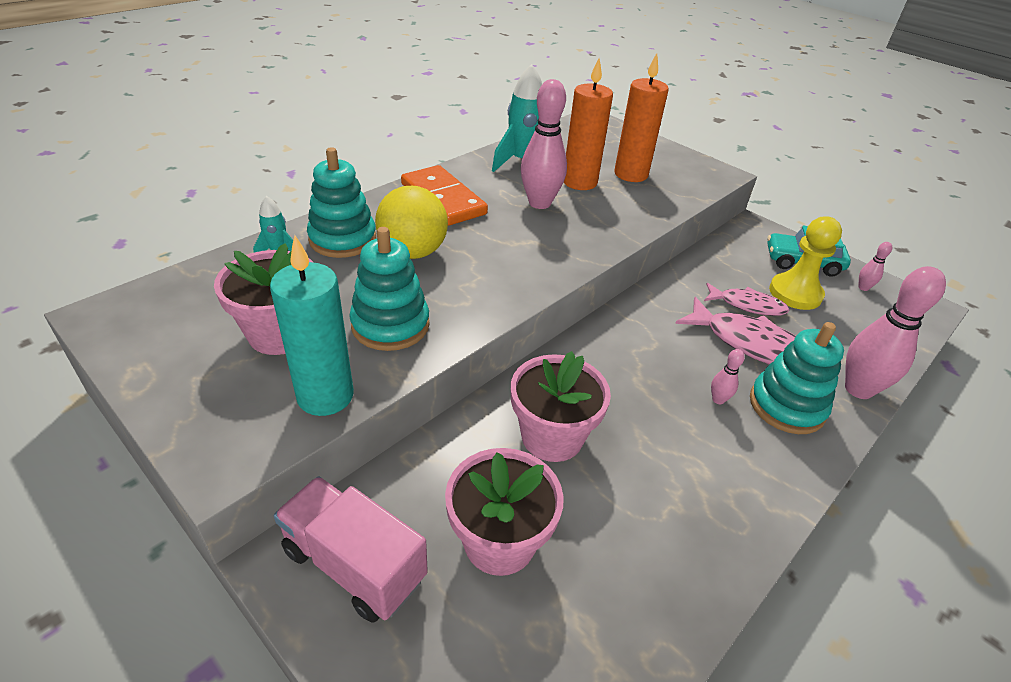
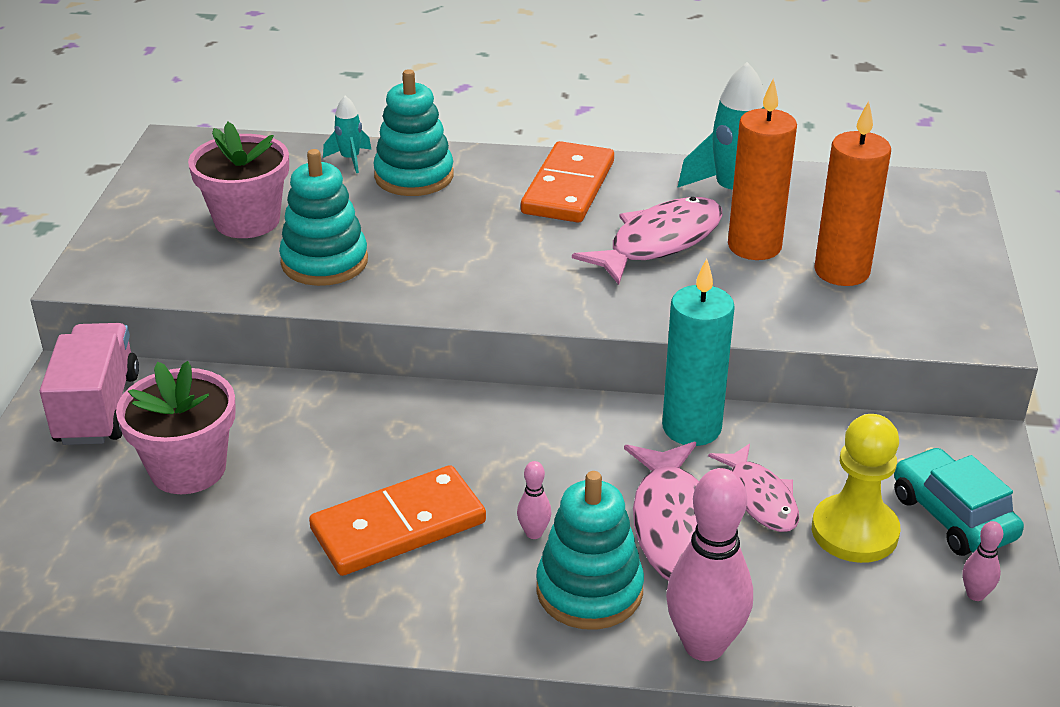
camera: 55 degrees right, 5 degrees down
(325, 396) = (202, 279): turquoise candle -> turquoise candle (691, 428)
(413, 252) = (448, 218): yellow ball -> none
(539, 203) = (659, 242): pink bowling pin -> pink fish
(552, 437) = (342, 443): pink flower pot -> none
(666, 456) = (398, 526): none -> orange domino

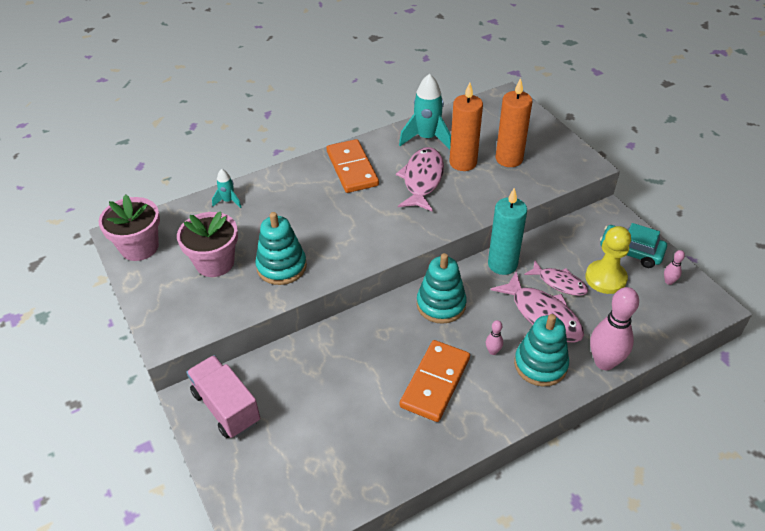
camera: 35 degrees left, 10 degrees up
(188, 469) = (309, 412): pink flower pot -> pink flower pot (139, 247)
(414, 176) = (272, 196): turquoise stacking toy -> turquoise stacking toy (441, 304)

